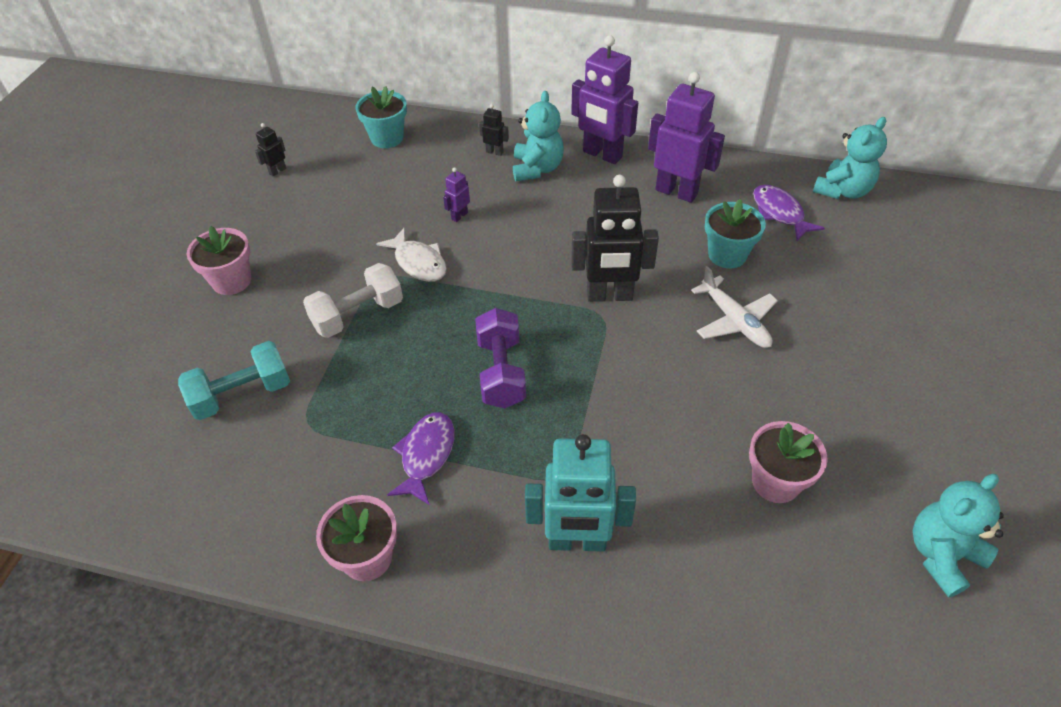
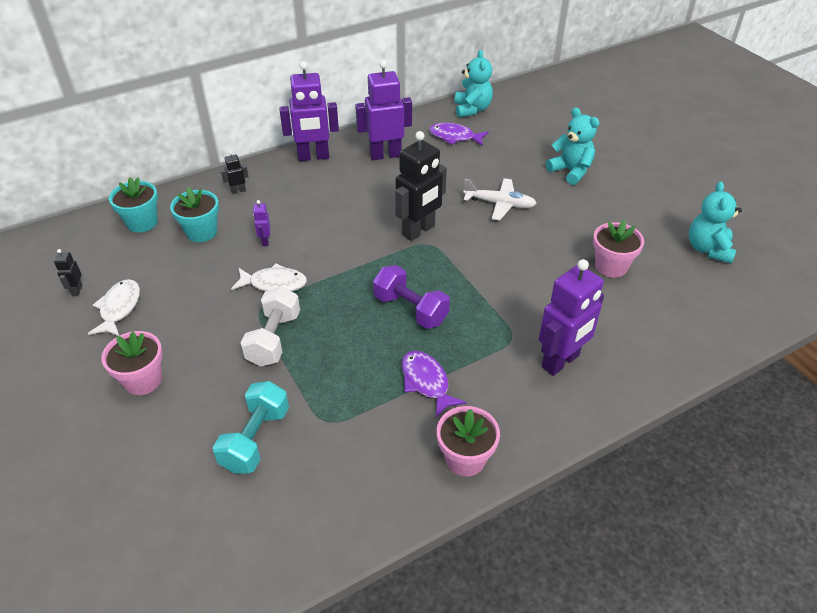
camera: 45 degrees left, 5 degrees down
(286, 206) = (119, 308): none -> white fish
(537, 169) = (281, 186): turquoise teddy bear -> turquoise teddy bear (571, 171)
(577, 542) = (561, 362): turquoise robot -> purple robot
(727, 255) = (454, 173): turquoise flower pot -> turquoise flower pot (201, 232)

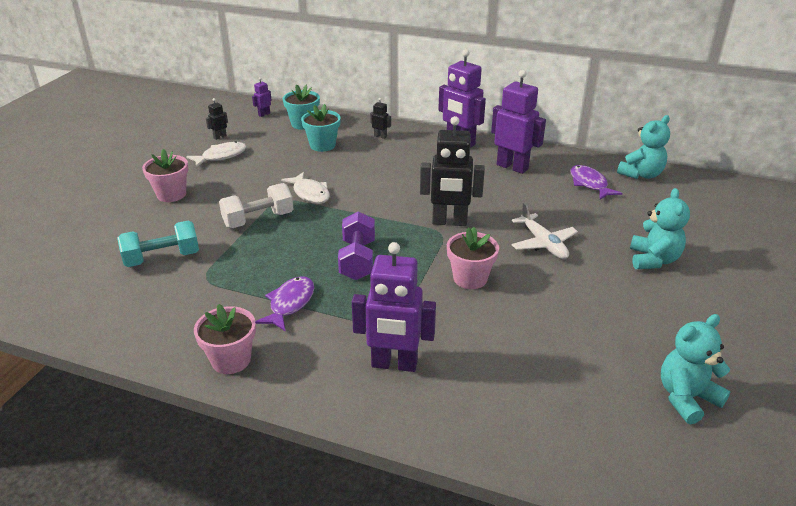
camera: 50 degrees right, 10 degrees down
(265, 241) = (346, 170): purple robot -> purple robot (264, 114)
(611, 266) = (558, 341): pink flower pot -> pink flower pot (470, 278)

